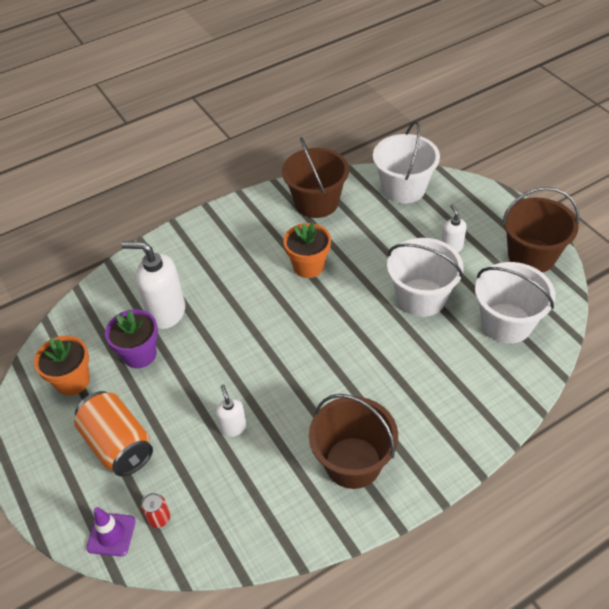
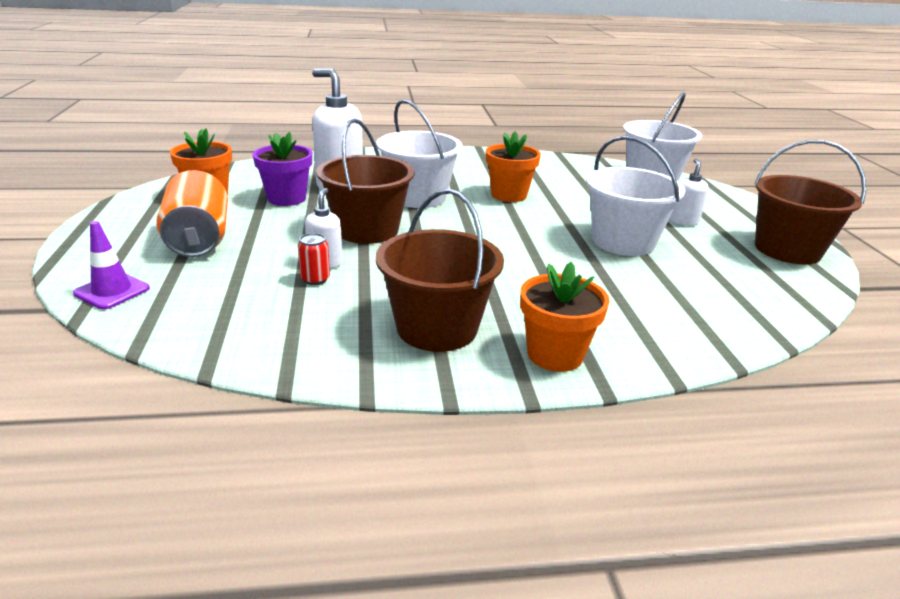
camera: 20 degrees right, 20 degrees down
(159, 518) = (173, 296): red can -> red can (315, 279)
(316, 202) = (550, 166): brown bucket -> brown bucket (367, 230)
(436, 453) = (555, 354): none -> orange flower pot
(506, 323) = (725, 285): white bucket -> white bucket (418, 197)

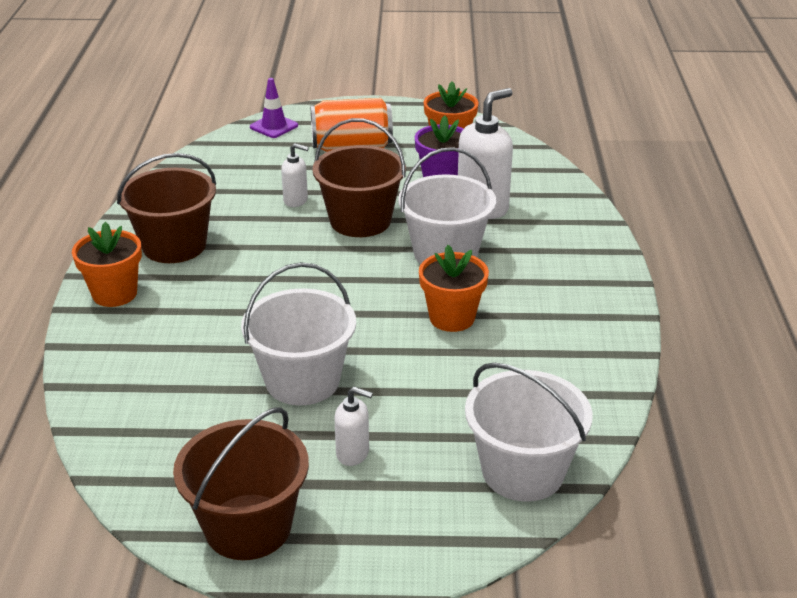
camera: 100 degrees right, 5 degrees up
(315, 279) = (268, 197): red can -> none

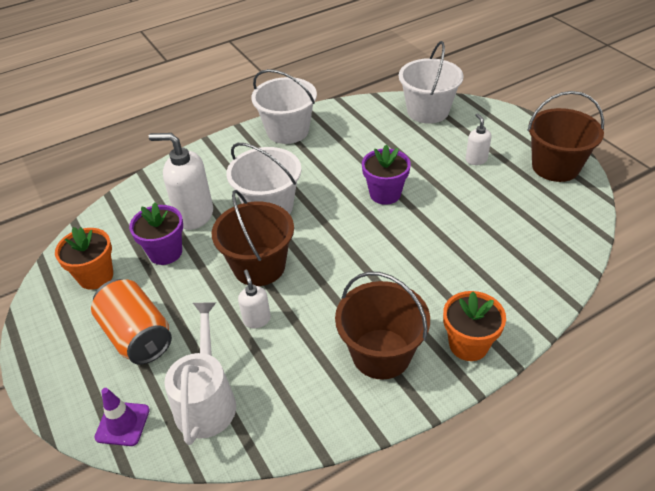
camera: 120 degrees left, 10 degrees up
(247, 159) = (206, 400): none -> white watering can
(302, 381) = (448, 202): white bucket -> white bucket (287, 131)
(375, 340) = (385, 194): none -> purple flower pot
(452, 318) = (336, 176): orange flower pot -> none

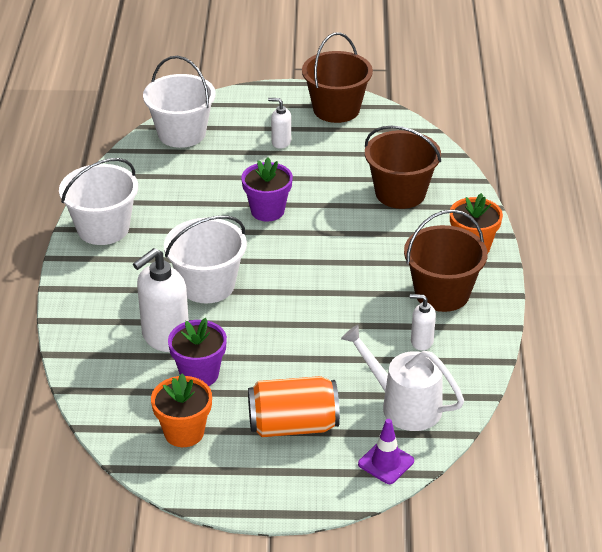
camera: 60 degrees left, 5 degrees down
(257, 319) = (343, 346): white soap dispenser -> white soap dispenser (421, 341)
(259, 266) = (281, 321): brown bucket -> brown bucket (400, 193)

